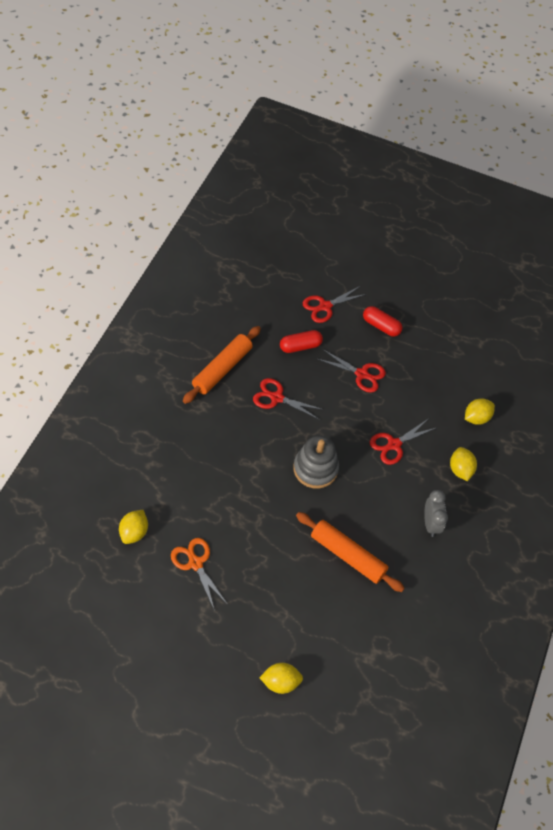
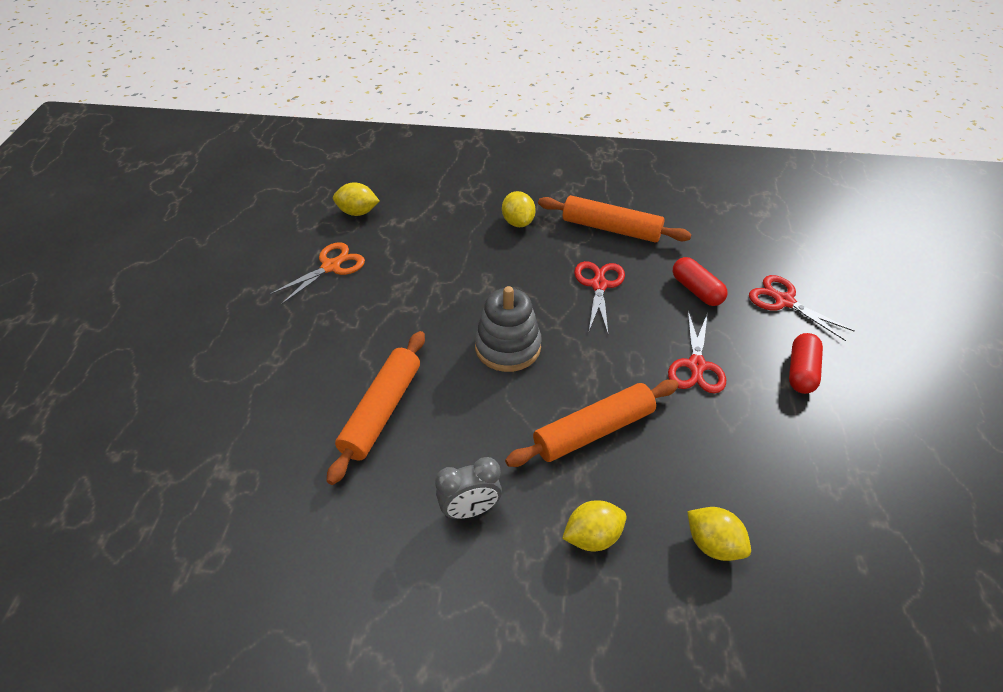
camera: 80 degrees right, 10 degrees down
(280, 682) = (179, 378): yellow lemon -> yellow lemon (518, 222)
(394, 444) = (593, 431): red scissors -> orange rolling pin

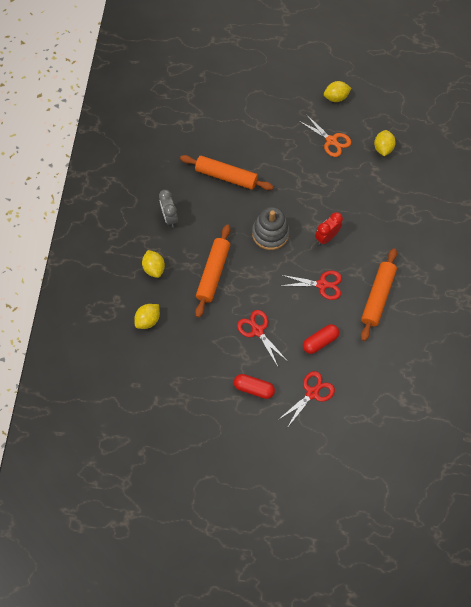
camera: 90 degrees right, 20 degrees up
(514, 278) = (326, 237): none -> red clock
(518, 222) = (380, 240): yellow lemon -> yellow lemon (336, 97)
(593, 431) = (213, 273): orange rolling pin -> orange rolling pin turned 45 degrees clockwise
(696, 365) = (258, 331): red scissors -> red scissors turned 45 degrees clockwise

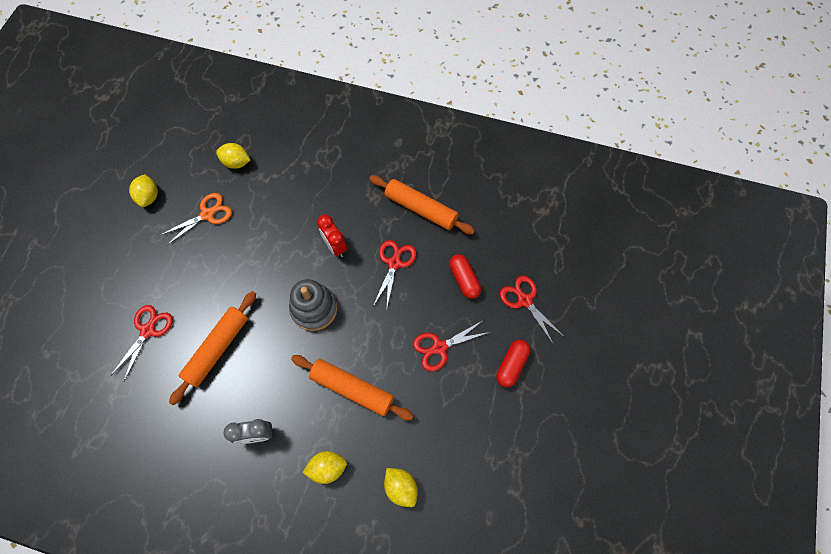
camera: 80 degrees left, 0 degrees up
(230, 129) = (148, 330): none -> red scissors

